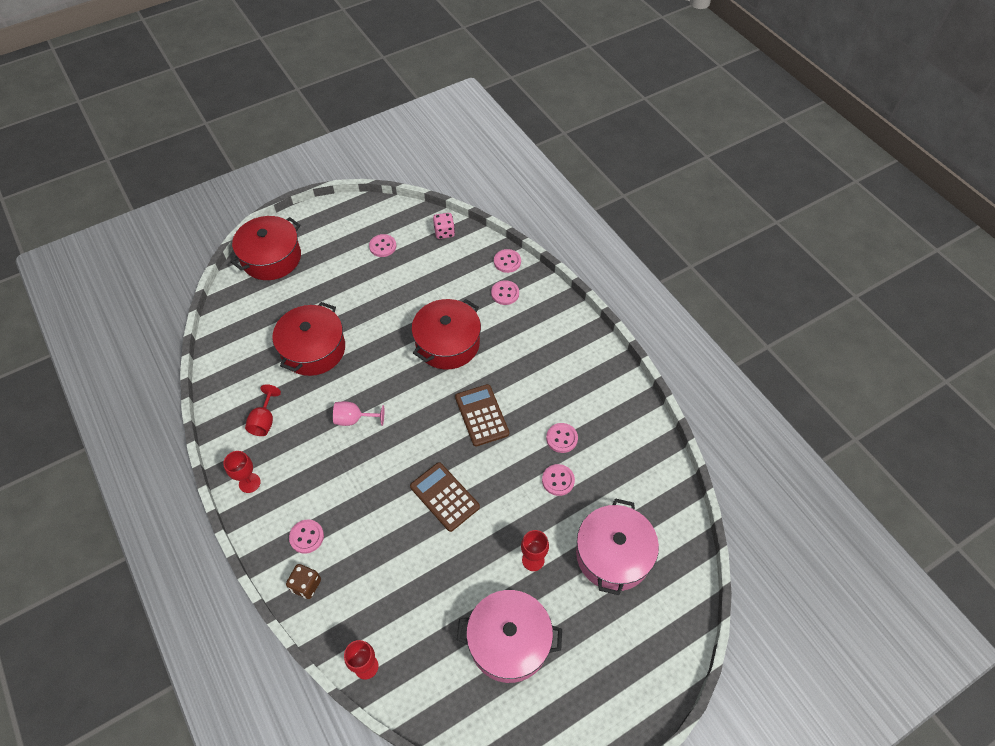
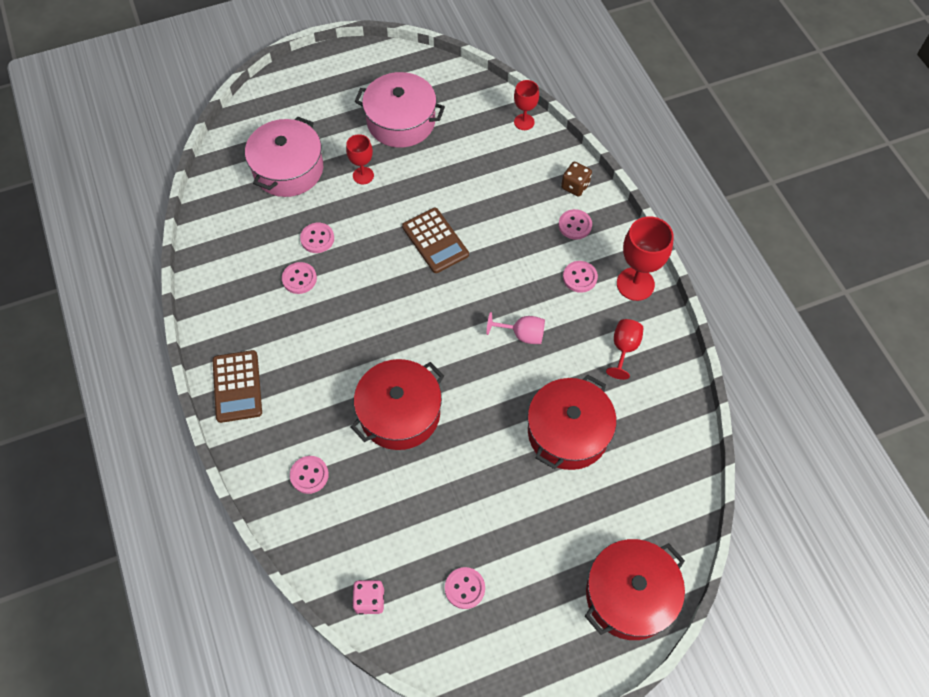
camera: 170 degrees left, 5 degrees up
(249, 483) = (635, 284): red goblet -> red goblet, size x1.68
(482, 415) = (378, 317): brown calculator -> brown calculator (237, 386)
(507, 262) = (292, 528): pink button -> pink button (580, 277)

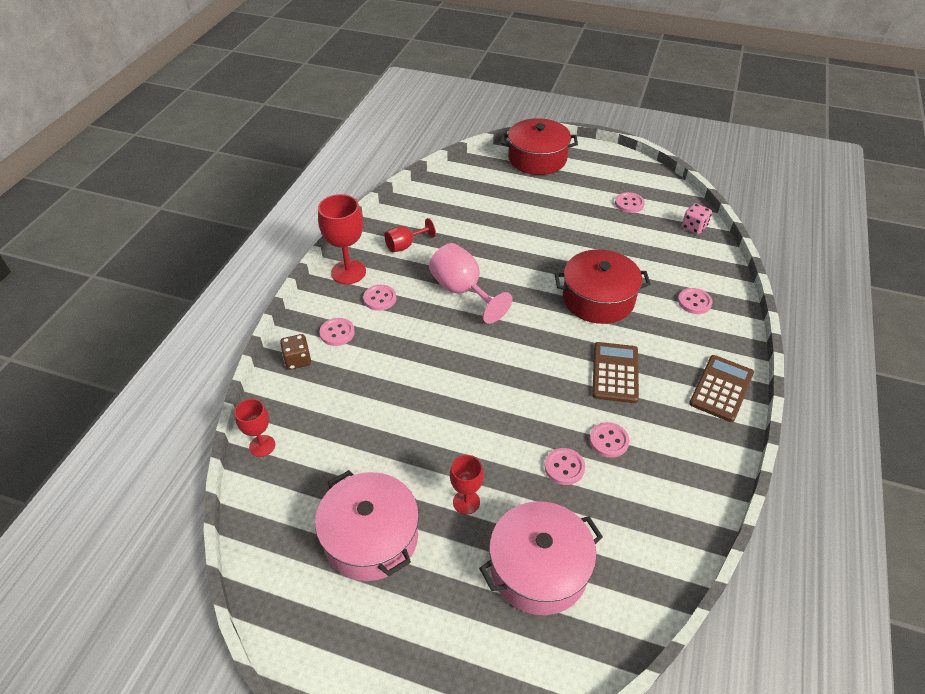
camera: 140 degrees left, 15 degrees down
(435, 241) = (459, 394): brown calculator -> brown calculator (615, 373)
(522, 335) = (463, 291): pink goblet -> pink goblet, size x1.68
(568, 432) = (493, 229): red pot -> none

